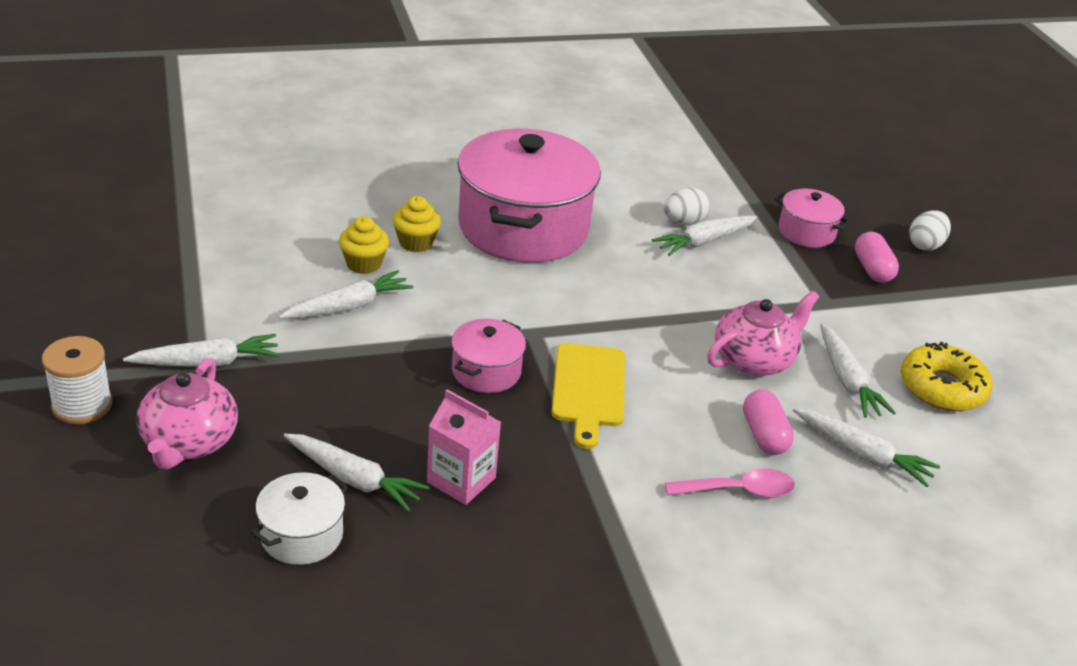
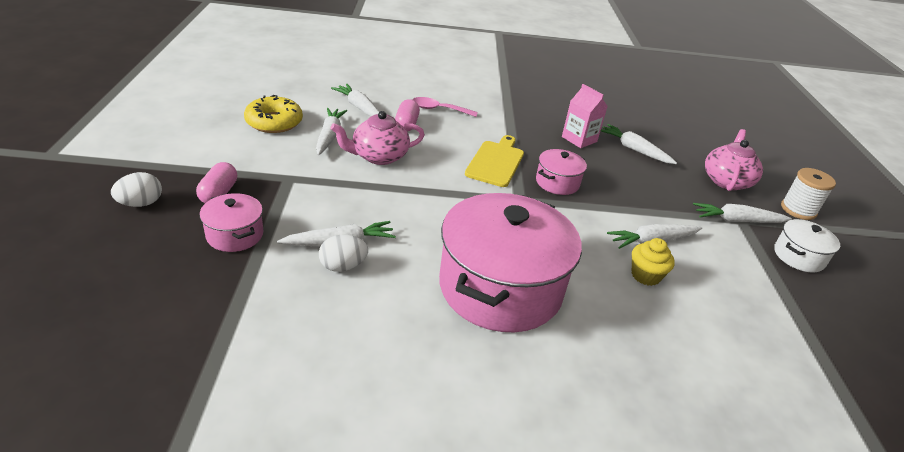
camera: 165 degrees left, 0 degrees up
(301, 535) = (655, 136): white pot -> white pot (798, 256)
(416, 243) = (602, 289): yellow cupcake -> none

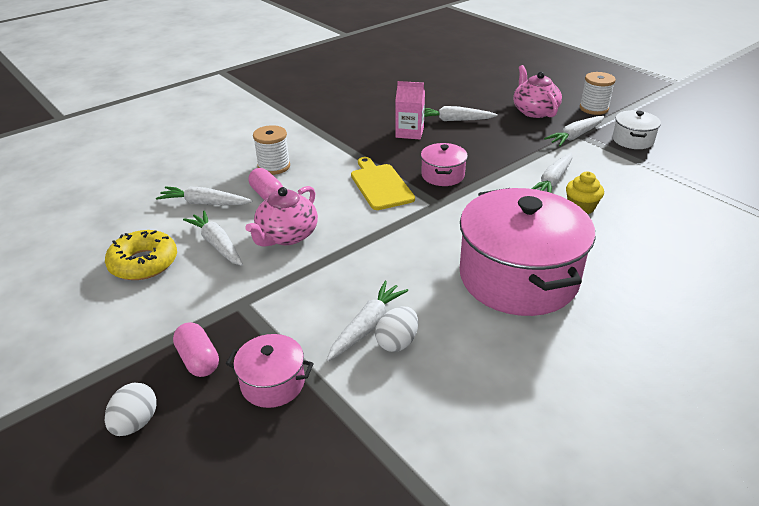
camera: 35 degrees left, 0 degrees up
(439, 109) = (274, 166): pink spoon -> white spool

